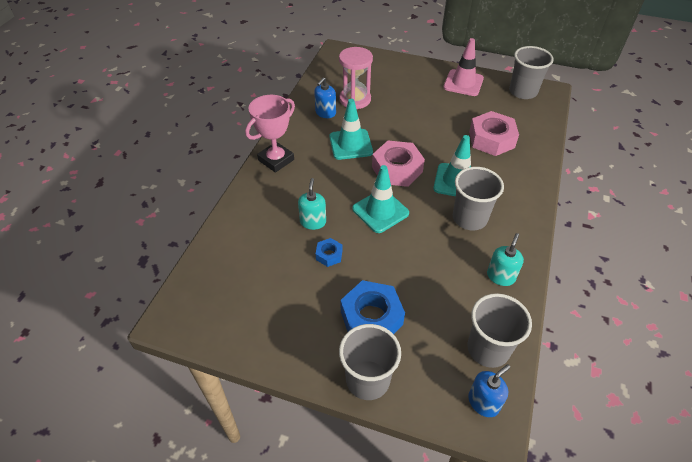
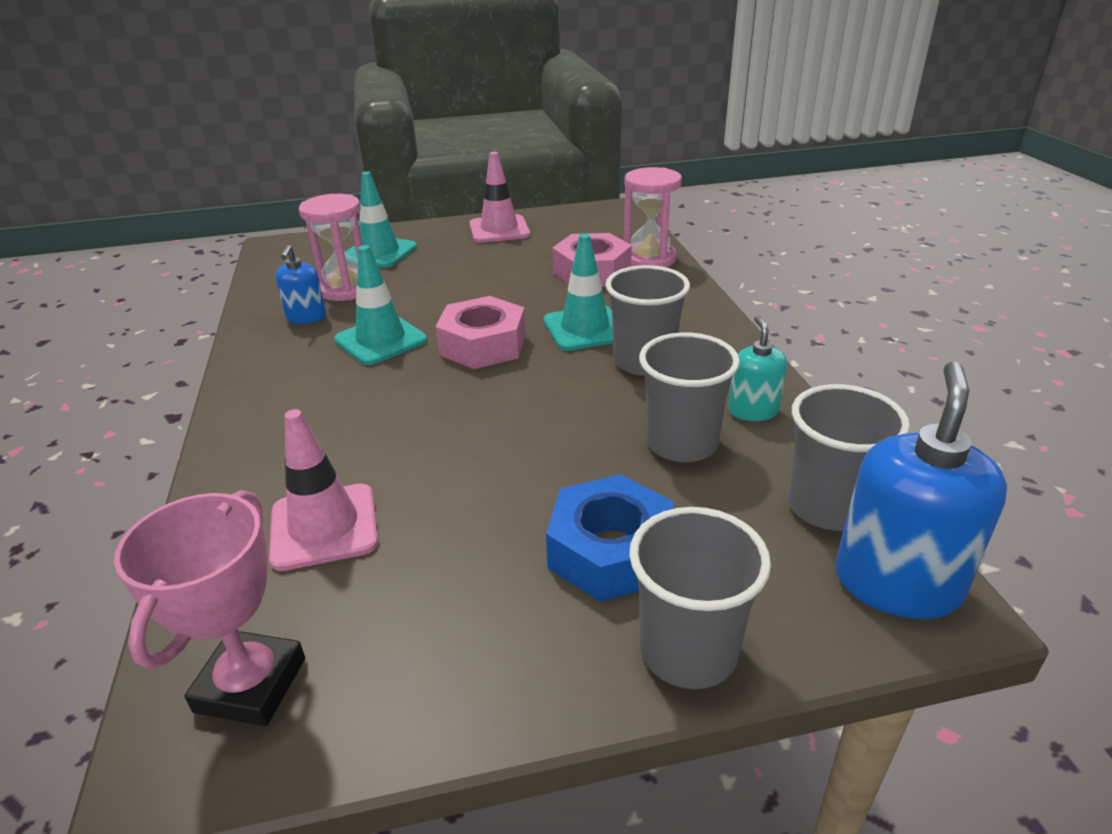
camera: 30 degrees left, 15 degrees down
(268, 245) = (324, 527): none -> pink traffic cone
(276, 160) = (255, 401): pink trophy -> pink trophy (251, 685)
(313, 222) = (391, 459): turquoise soap dispenser -> none
(329, 255) = (458, 494): blue nut -> none
(380, 211) = (499, 402): turquoise traffic cone -> turquoise traffic cone (379, 253)
(483, 402) = (896, 583): blue soap dispenser -> blue soap dispenser, size x1.80
(523, 92) = (587, 217): grey cup -> grey cup (681, 443)
(533, 142) = (649, 259): none -> pink hourglass

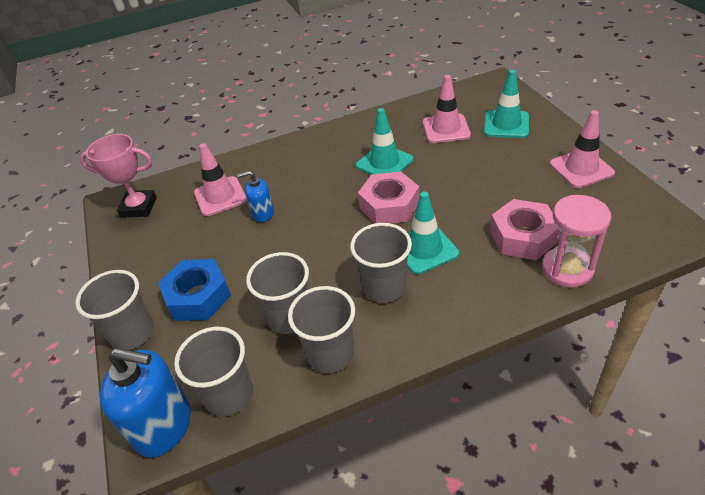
camera: 85 degrees right, 10 degrees up
(306, 317) = (404, 127): blue soap dispenser -> blue soap dispenser (263, 213)
(346, 289) = (446, 129): pink hourglass -> pink traffic cone
(753, 410) = (330, 353): turquoise soap dispenser -> grey cup

